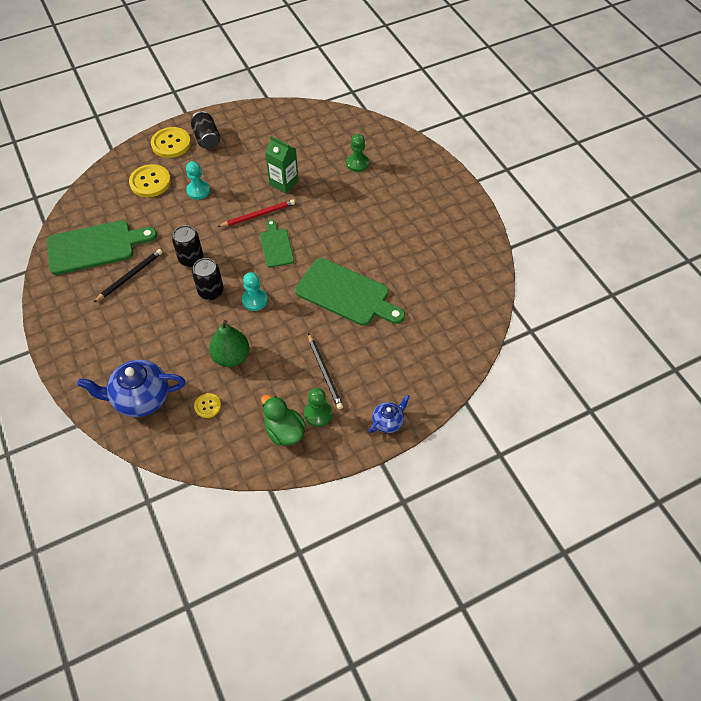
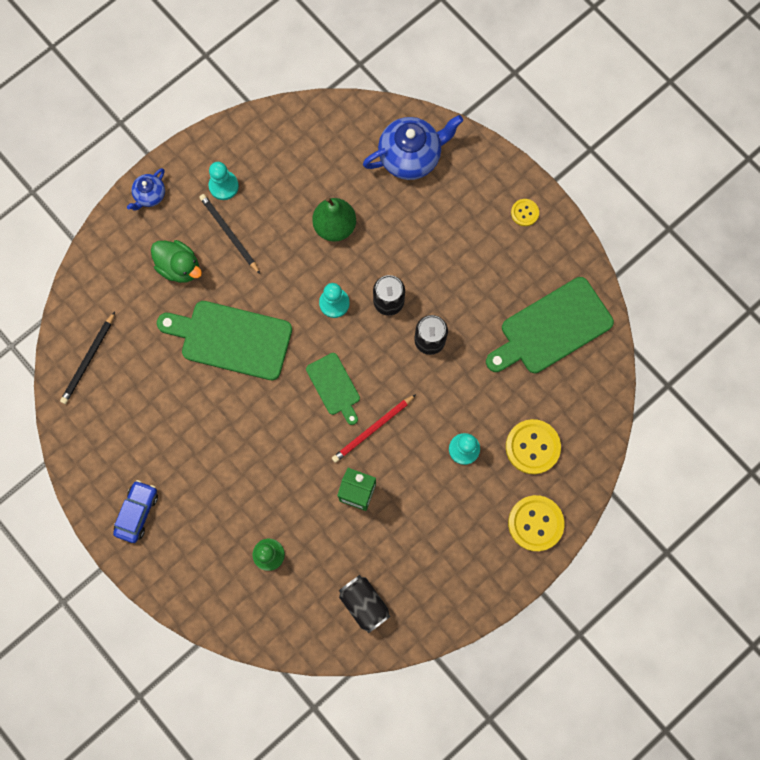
camera: 165 degrees right, 20 degrees up
(130, 276) = (491, 298): black pencil -> black pencil (89, 359)
(207, 139) = (490, 546): black can -> black can (364, 603)
(207, 406) = (339, 166): yellow button -> yellow button (524, 213)
(284, 431) = (252, 159): green duck -> green duck (179, 267)
(318, 414) = (223, 186): green pawn -> turquoise pawn
(445, 203) = (137, 512): none -> blue car

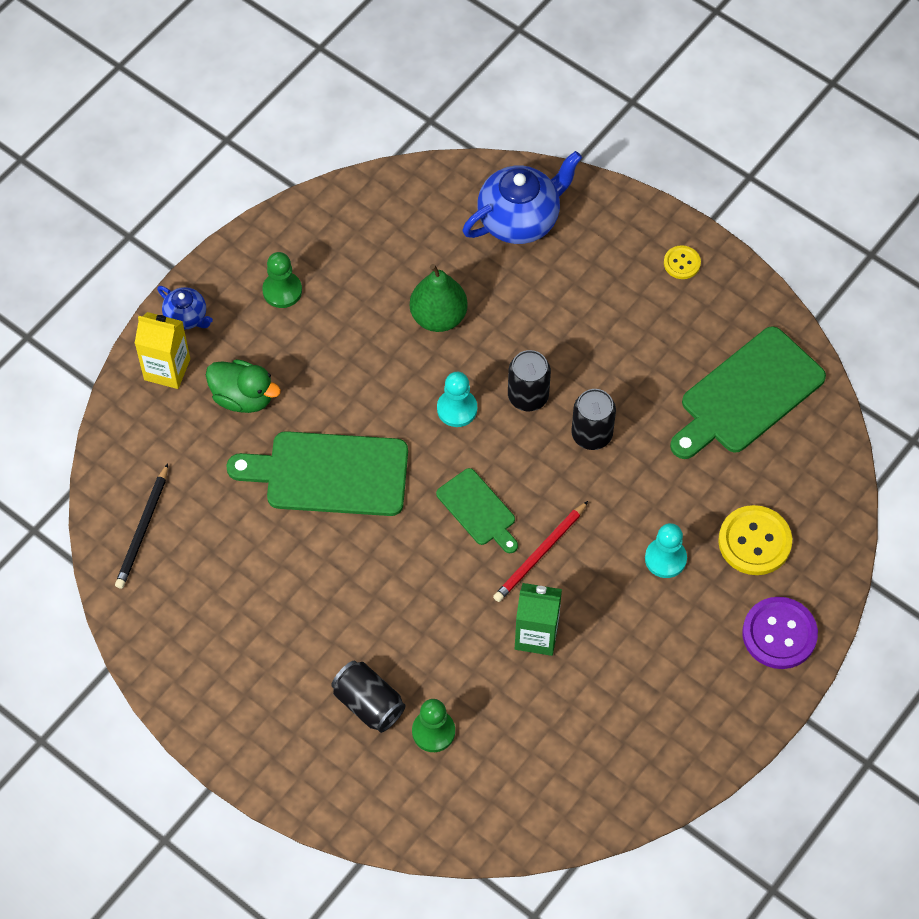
camera: 10 degrees left, 15 degrees down
(128, 235) = (167, 369): none -> yellow carton
(137, 512) = (245, 708): blue car -> none
(150, 195) = (187, 317): blue teapot -> blue teapot turned 75 degrees counterclockwise
(223, 186) = (282, 291): turquoise pawn -> green pawn
(229, 234) = (301, 347): black pencil -> none
(364, 603) = (574, 771): black can -> black can (368, 703)
(535, 523) = (779, 634): yellow button -> purple button

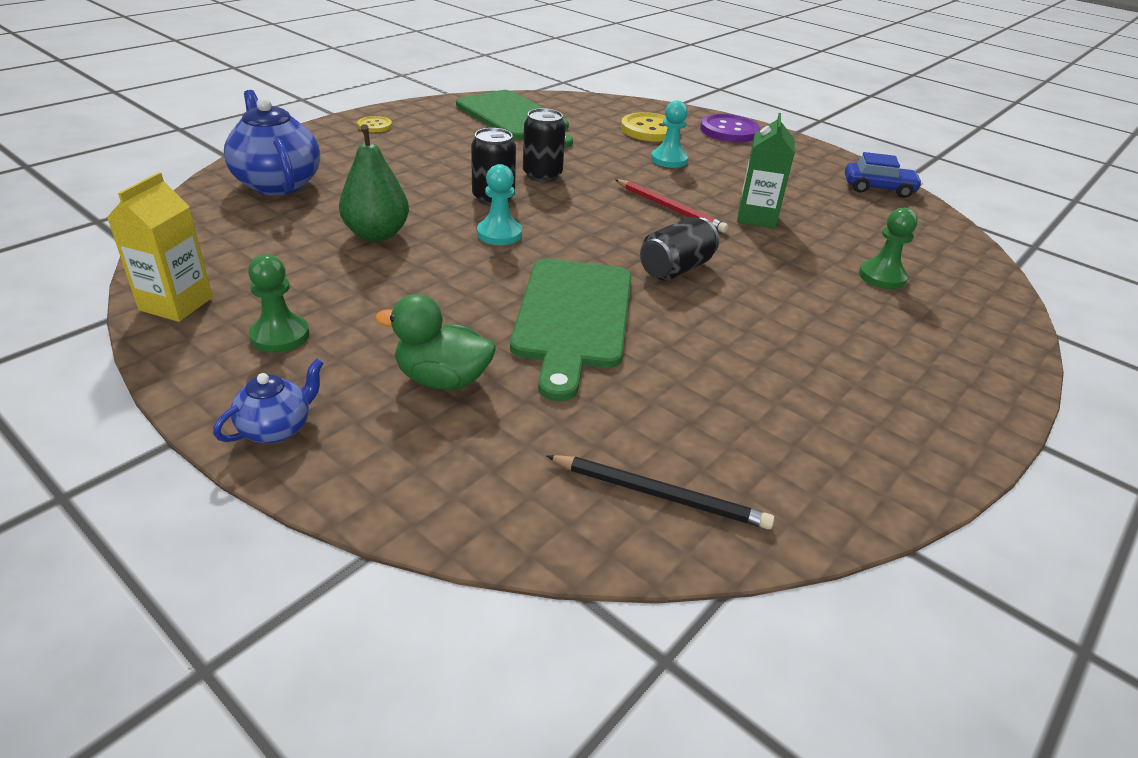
camera: 90 degrees left, 25 degrees down
(167, 369) = (367, 455): yellow carton -> yellow carton (176, 304)
(243, 397) = (442, 379): green duck -> green duck turned 105 degrees counterclockwise
(368, 703) = (868, 312): black can -> black can (676, 269)
(478, 510) = (622, 233): green cutting board -> none
(640, 780) = (878, 188): none -> blue car

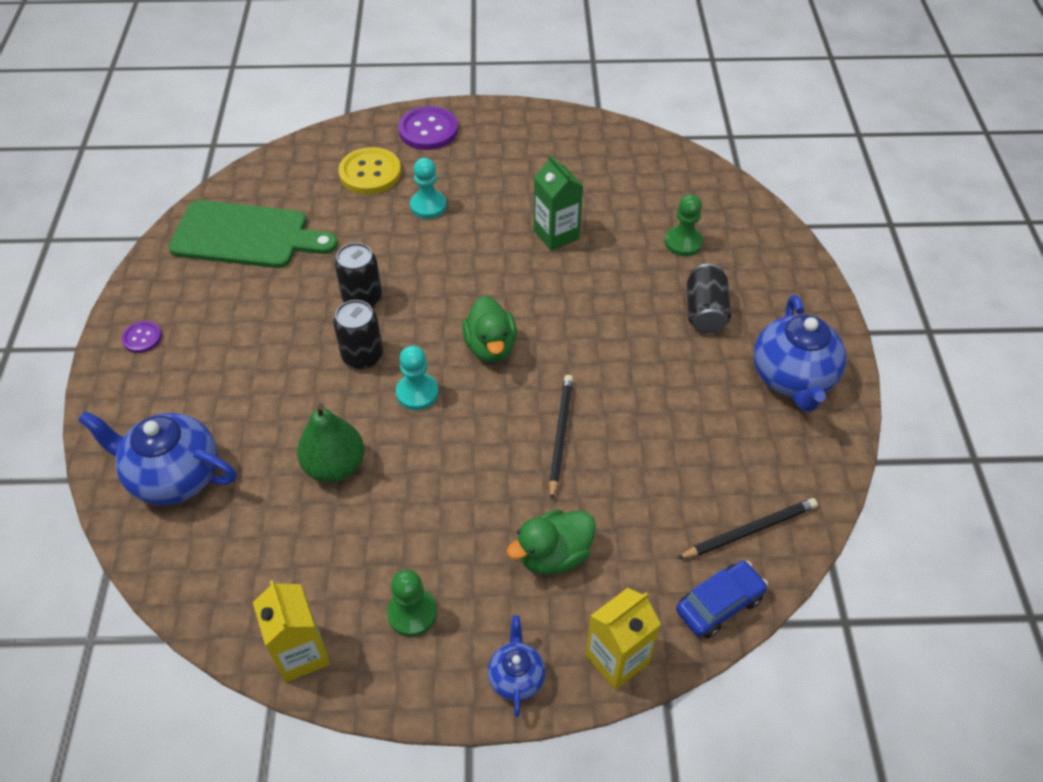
camera: 40 degrees left, 15 degrees up
(374, 126) = (142, 338): yellow button -> purple button
(375, 484) = (617, 658): none -> yellow carton
(572, 317) = (560, 435): green cutting board -> black pencil
(598, 242) = (490, 347): none -> green duck
(670, 208) = (492, 268): red pencil -> none
(676, 269) = (566, 334): black can -> black can (705, 312)
(878, 188) = (596, 137): blue car -> blue car (719, 604)
(884, 420) = (792, 378): none -> blue teapot

